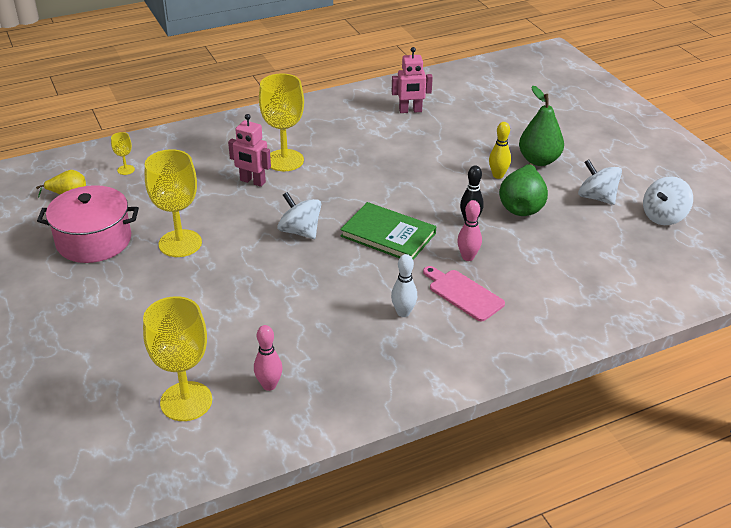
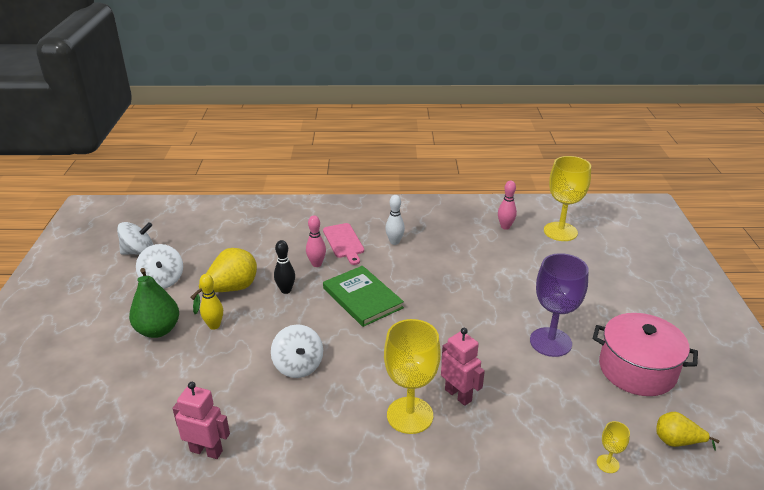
camera: 155 degrees left, 5 degrees down
(180, 243) = (550, 342): yellow goblet -> purple goblet
(300, 231) = (436, 322): white spinning top -> white spinning top (298, 366)
(522, 206) = (230, 290): green pear -> yellow pear

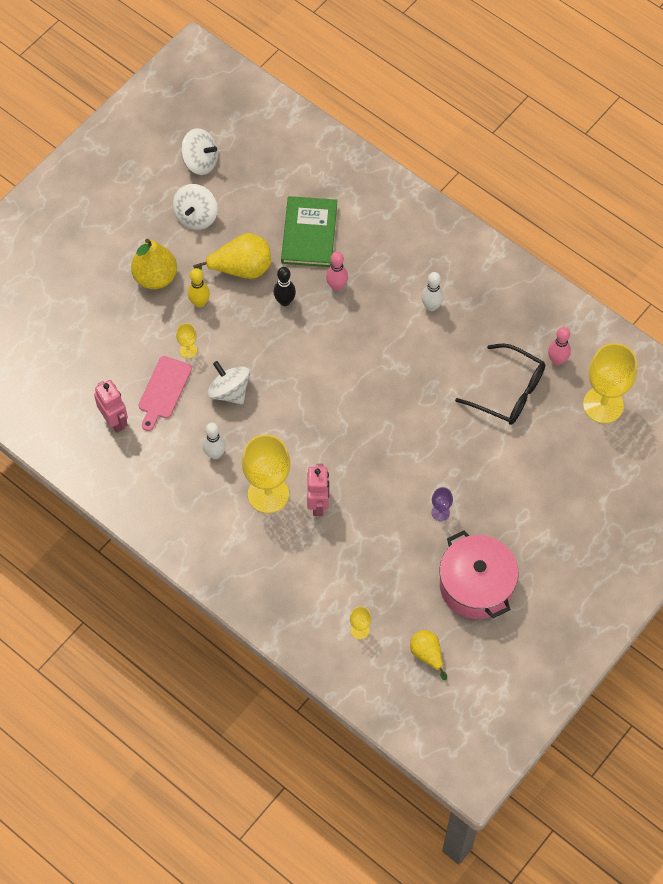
camera: 40 degrees right, 30 degrees up
(158, 330) = (155, 277): green pear -> yellow pear
(233, 360) = (188, 350): none -> yellow goblet
(298, 366) = (229, 391): white spinning top -> white spinning top turned 120 degrees clockwise
(331, 416) = (215, 454): none -> white bowling pin
(344, 242) = (385, 274): pink cutting board -> pink cutting board (164, 390)
(362, 298) = (338, 356): green book -> green book (309, 233)
(499, 255) = (509, 392): none -> black glasses
(550, 342) = (440, 512): purple goblet -> purple goblet, size x0.44

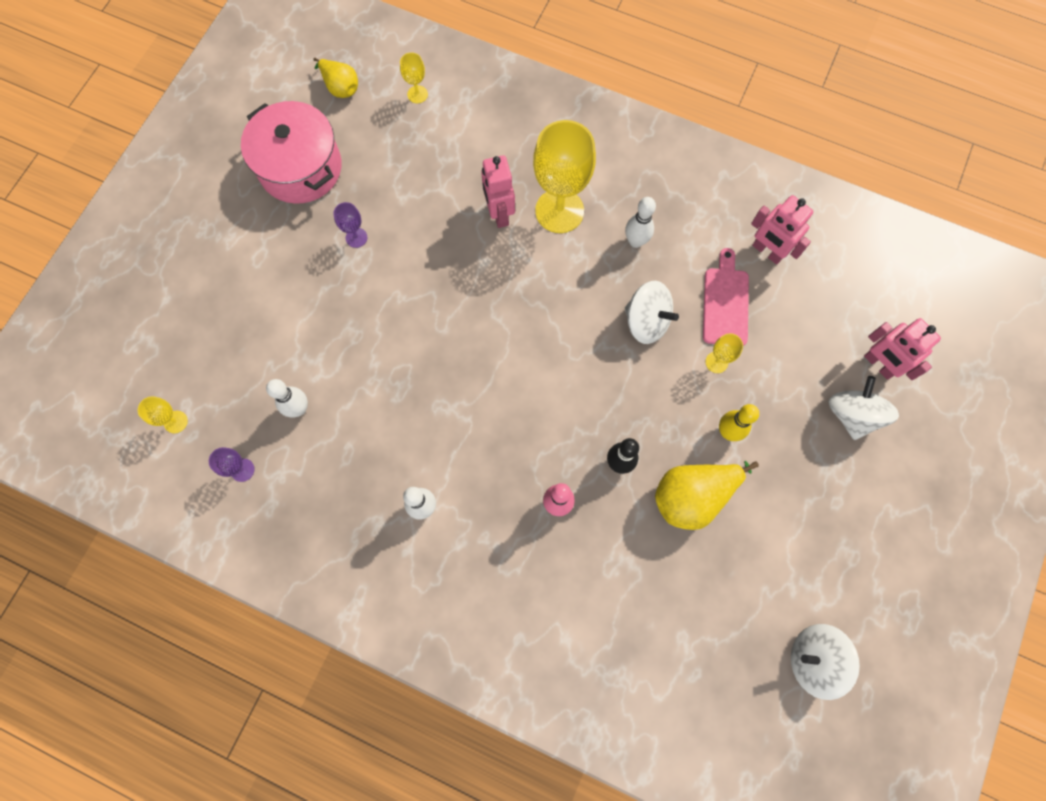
camera: 165 degrees right, 10 degrees up
(69, 320) = (878, 364): none -> pink robot
(155, 277) = (799, 453): yellow pear -> none
(196, 216) = (783, 563): white spinning top -> white spinning top (852, 414)
(309, 233) = (619, 578): green book -> none
(509, 392) = (299, 408): black glasses -> white bowling pin
(557, 360) = (242, 470): pink bowling pin -> purple goblet
(603, 405) = (175, 422): yellow goblet -> yellow goblet, size x0.44

